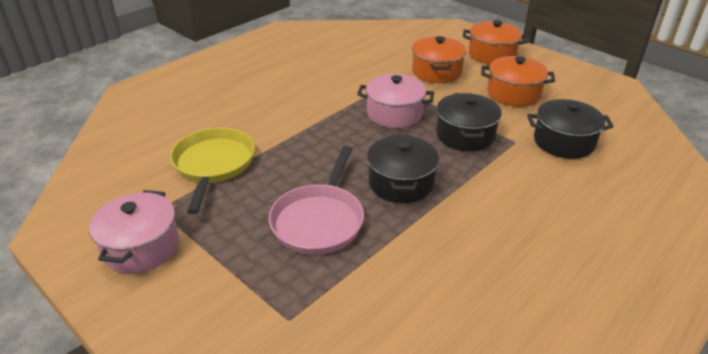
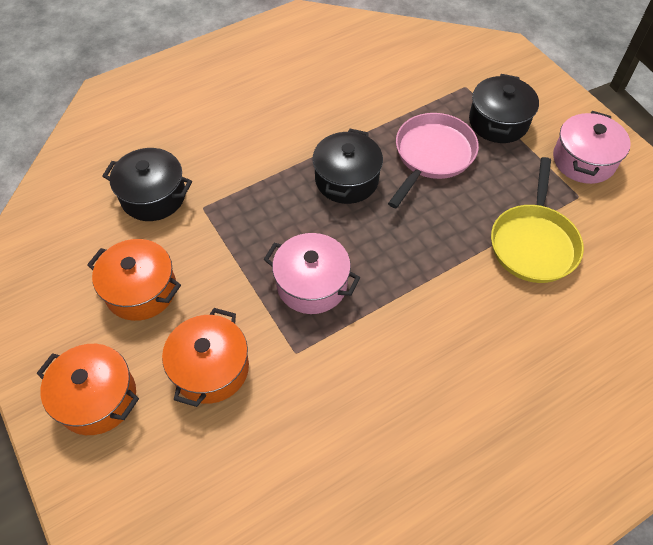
camera: 165 degrees left, 20 degrees up
(465, 135) = (249, 229): black pot -> black pot (498, 122)

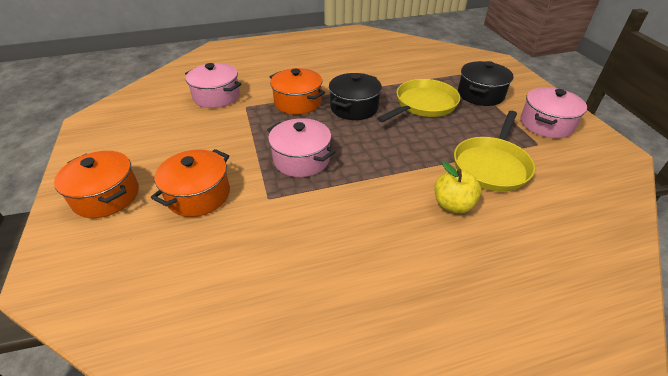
camera: 15 degrees right, 15 degrees down
(141, 290) = (177, 142): orange pot -> orange pot (297, 102)
(153, 196) = (216, 96): black pot -> pink pot
(432, 156) = (423, 105): pink pan -> yellow pan
(503, 312) = (452, 205): none -> yellow apple

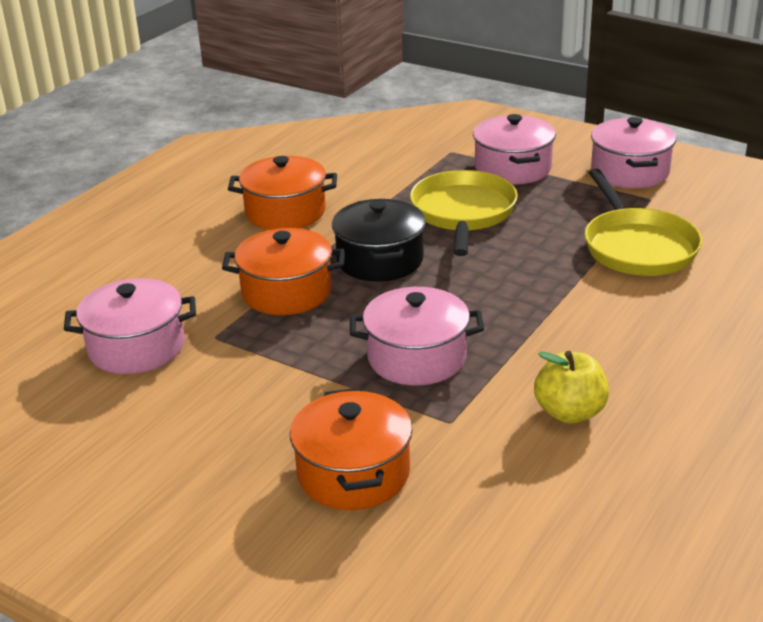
camera: 40 degrees left, 10 degrees down
(106, 196) = (218, 558): orange pot -> orange pot (285, 212)
(452, 205) = (657, 309): yellow apple -> yellow apple (570, 412)
(480, 94) = (512, 168): black pot -> pink pot

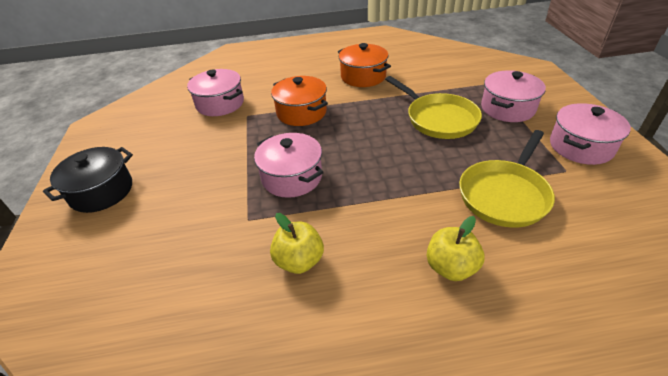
camera: 50 degrees right, 10 degrees up
(353, 473) = (178, 212): orange pot -> none
(380, 260) = (360, 120): black pot -> black pot (101, 191)
(463, 213) = (438, 119): yellow pan -> yellow pan turned 90 degrees clockwise
(691, 327) = (451, 267): none -> yellow apple

